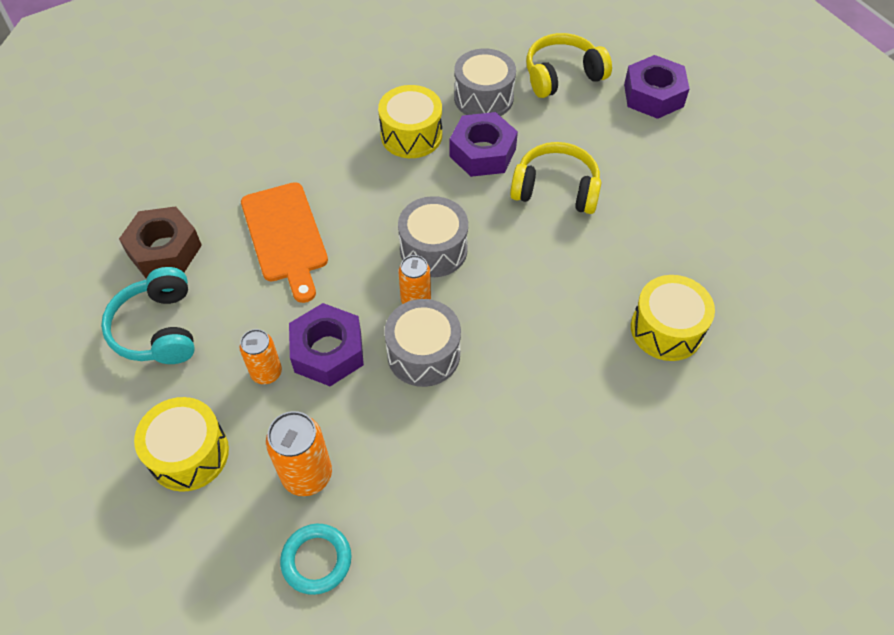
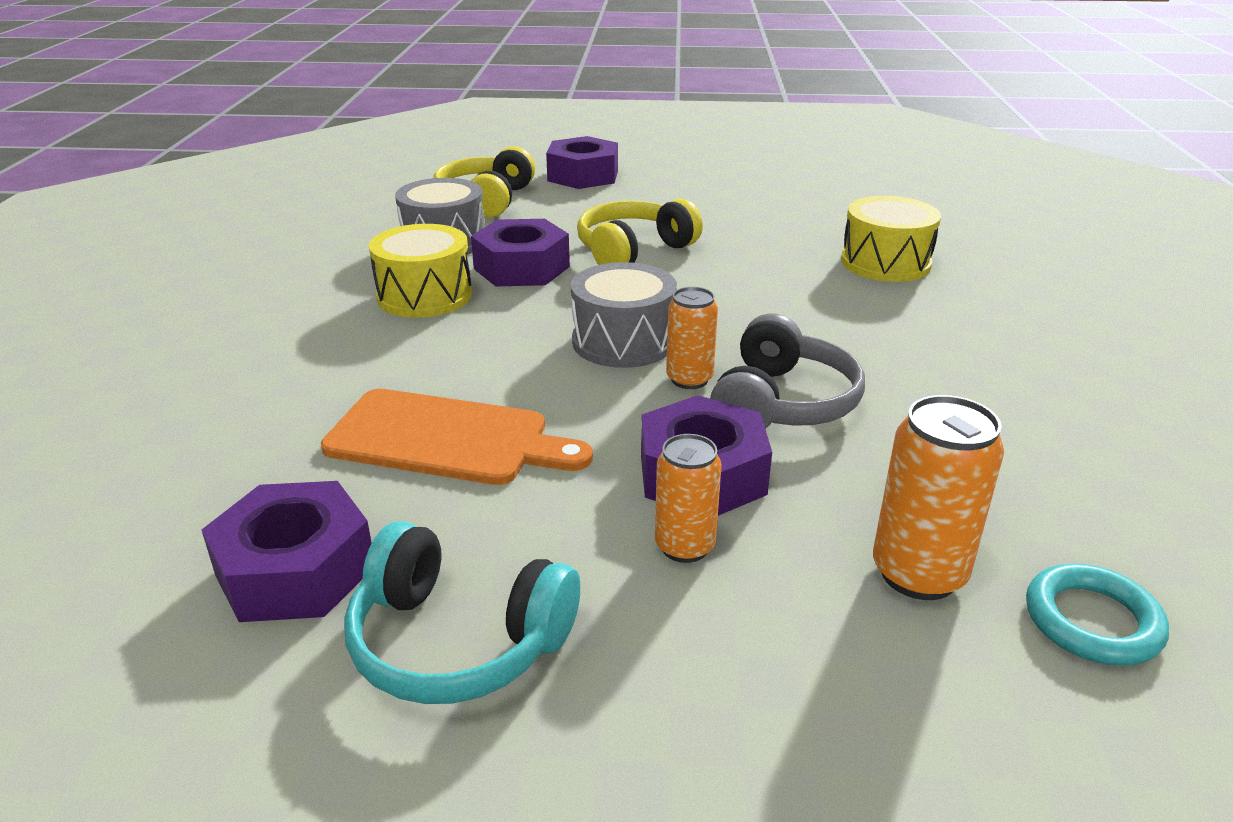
camera: 55 degrees left, 25 degrees down
(165, 250) = (296, 570): brown nut -> purple nut
(189, 454) = (779, 701): yellow drum -> none
(423, 354) = (782, 403): grey drum -> grey headphones

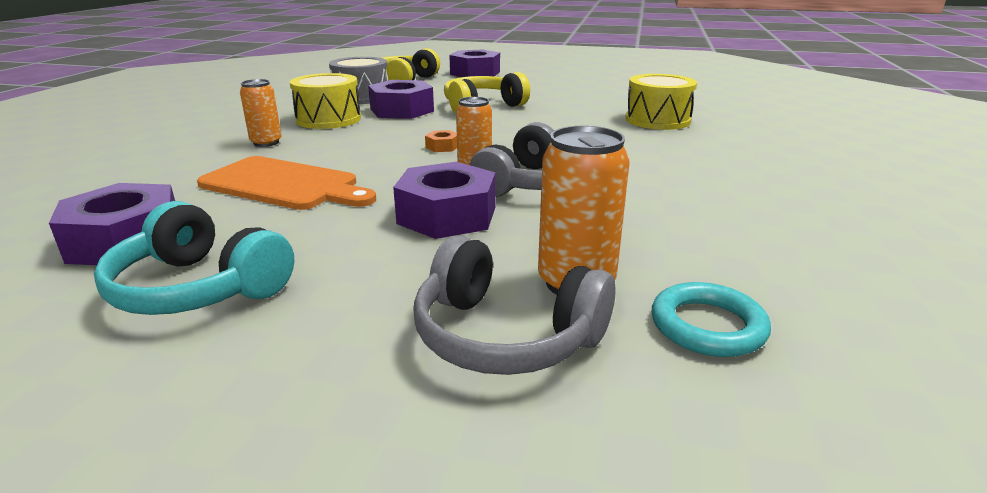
camera: 10 degrees right, 5 degrees down
(623, 341) = (442, 147): grey drum -> orange nut
(684, 546) = (405, 252): orange can -> orange can (266, 143)
(878, 667) = (505, 336): none -> grey headphones

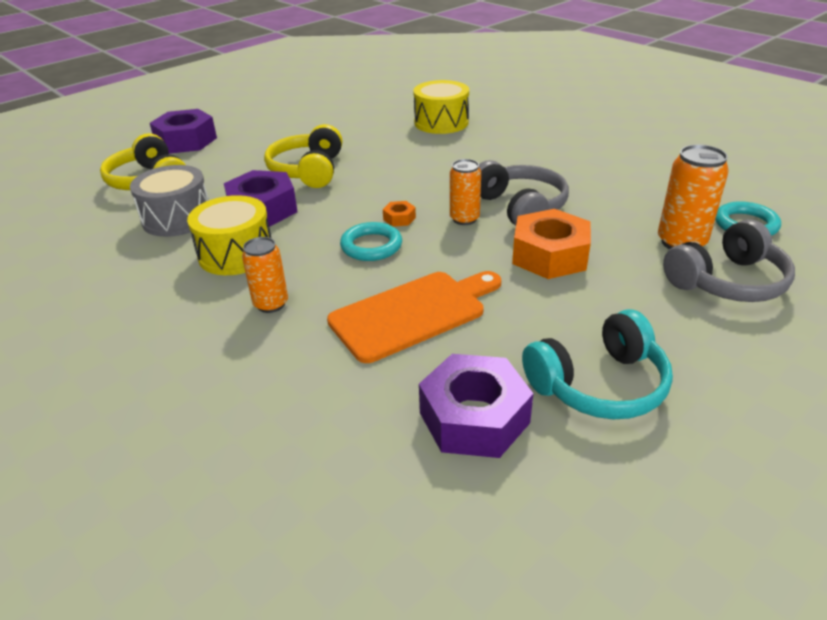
camera: 55 degrees left, 10 degrees up
(383, 149) = (371, 246): none -> turquoise ring
(447, 215) = (549, 255): purple nut -> orange nut

